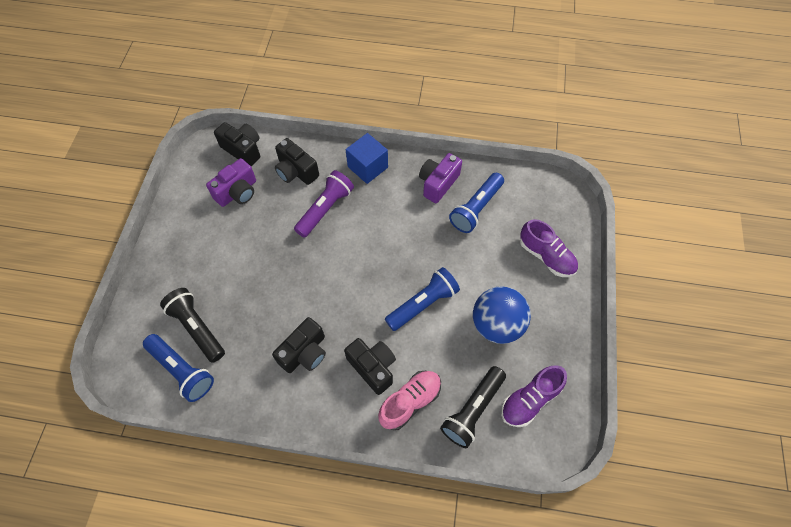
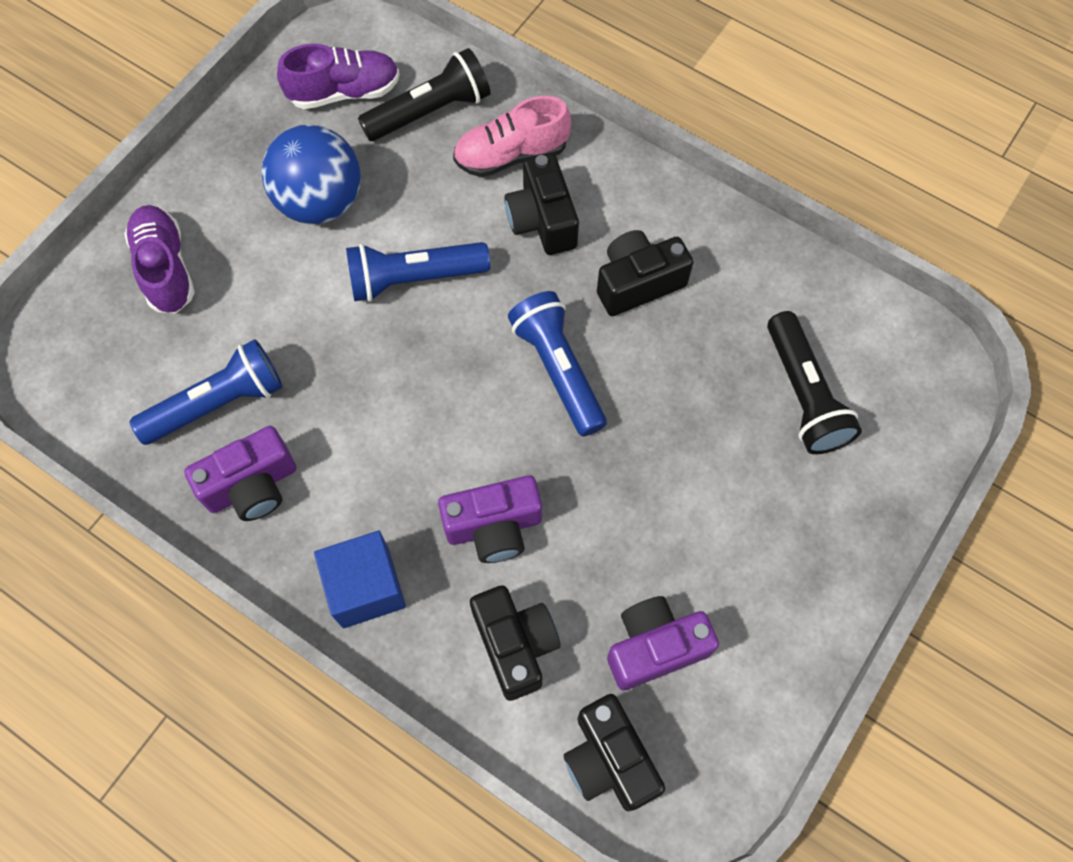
camera: 155 degrees left, 5 degrees up
(182, 370) = (843, 335): blue flashlight -> blue flashlight (558, 369)
(325, 209) = (494, 527): purple flashlight -> purple camera

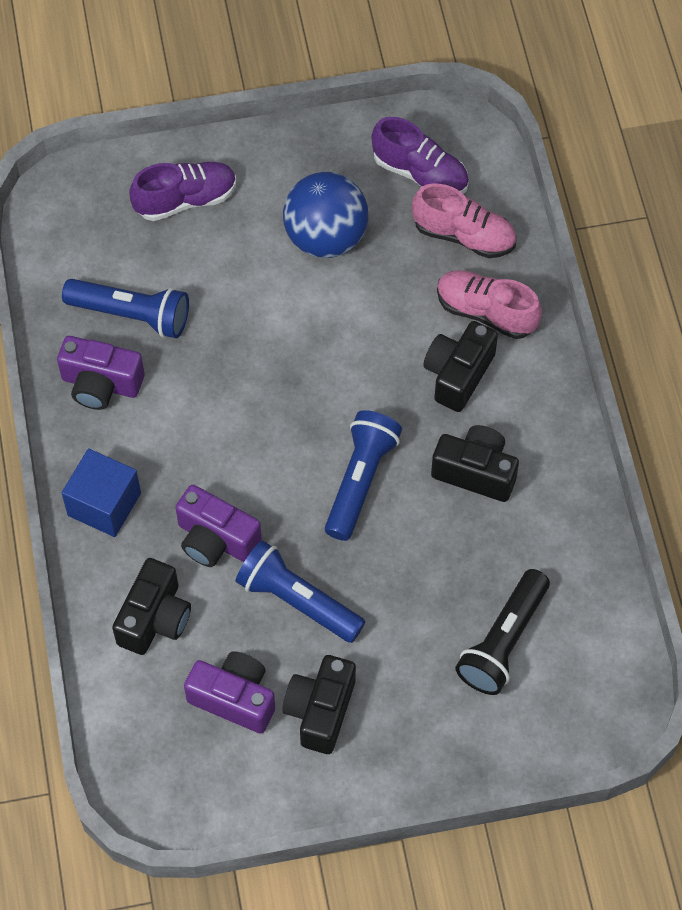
camera: 45 degrees right, 5 degrees down
(166, 268) = (185, 200): purple shoe -> purple shoe turned 45 degrees clockwise
(413, 278) = (332, 340): blue flashlight -> blue flashlight (297, 600)
(430, 111) = (464, 235): black flashlight -> pink shoe
(609, 759) = (138, 732): black camera -> black camera (320, 711)

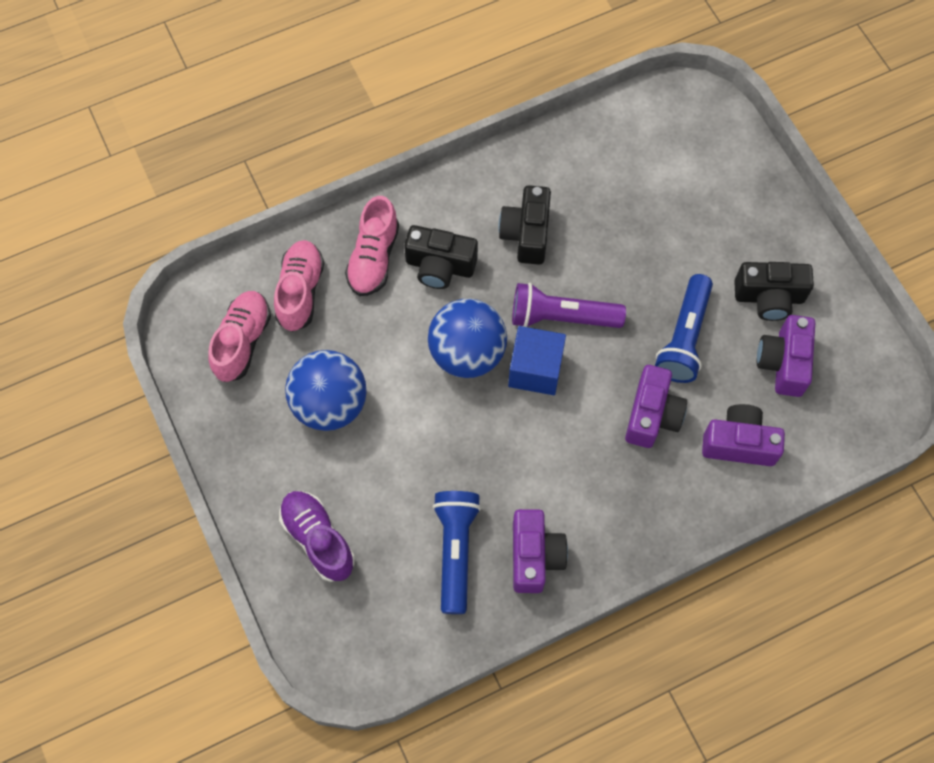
camera: 105 degrees left, 5 degrees up
(104, 504) = (650, 516): blue cube -> blue cube (535, 369)
(154, 618) = (739, 443): black camera -> purple camera
(344, 376) = (467, 353): none -> blue ball
(360, 480) = (561, 317): blue flashlight -> purple flashlight
(420, 173) = (242, 342): purple shoe -> pink shoe
(503, 641) = (665, 184): black flashlight -> none

